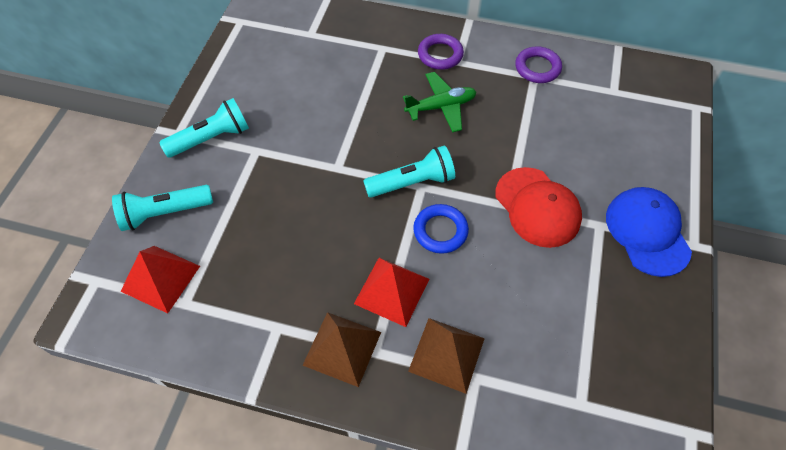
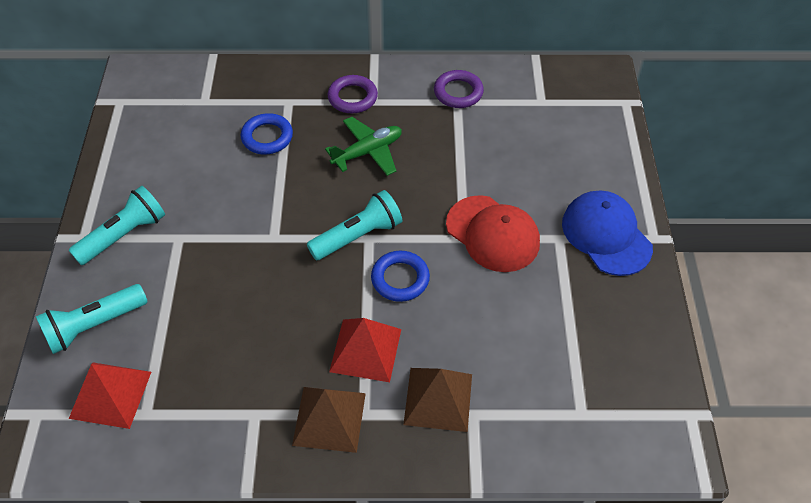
camera: 15 degrees left, 5 degrees down
(356, 76) = (267, 137): none -> blue ring

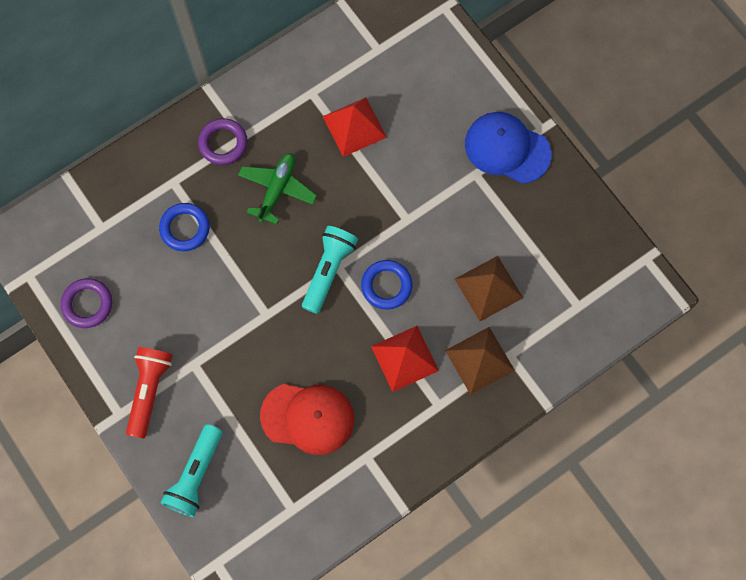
camera: 35 degrees left, 20 degrees up
(110, 394) = (255, 514): red pyramid -> red pyramid (354, 126)
(124, 235) = (149, 390): turquoise flashlight -> red flashlight
(329, 419) = (419, 425): brown pyramid -> brown pyramid (488, 288)
(458, 92) = (305, 82): purple ring -> purple ring (87, 304)
(492, 234) = (425, 202): red cap -> red cap (308, 417)

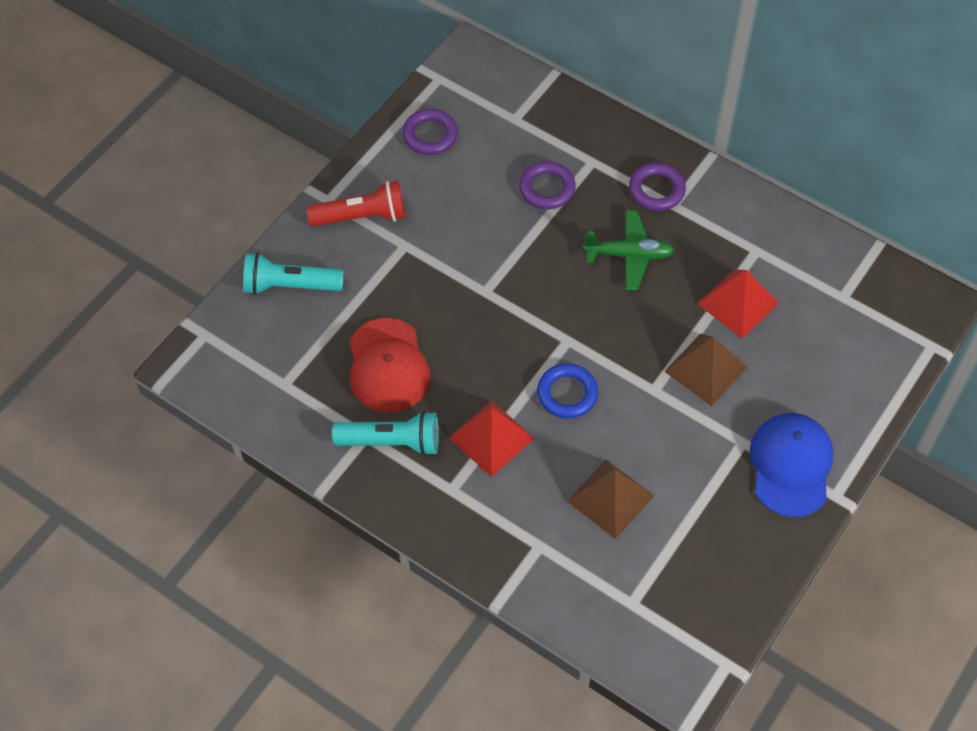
camera: 70 degrees right, 15 degrees down
(185, 228) = (547, 188): blue ring -> purple ring
(328, 270) = (559, 332): turquoise flashlight -> turquoise flashlight (392, 442)
(479, 360) = (520, 515): brown pyramid -> brown pyramid (705, 369)

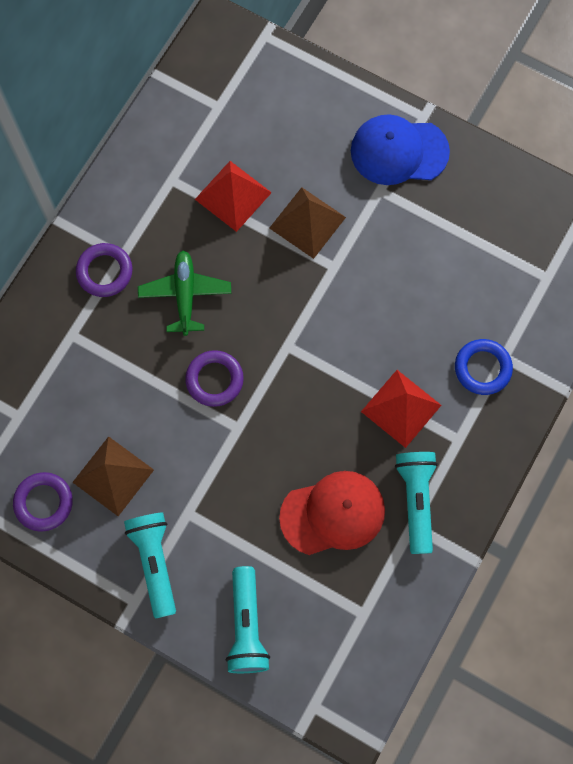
camera: 95 degrees left, 15 degrees up
(362, 216) = (154, 562): red flashlight -> turquoise flashlight
(547, 188) = (108, 377): purple ring -> purple ring (214, 380)
(567, 394) = (346, 343): blue ring -> blue ring (482, 368)
(610, 498) = (450, 300): brown pyramid -> brown pyramid (113, 476)

